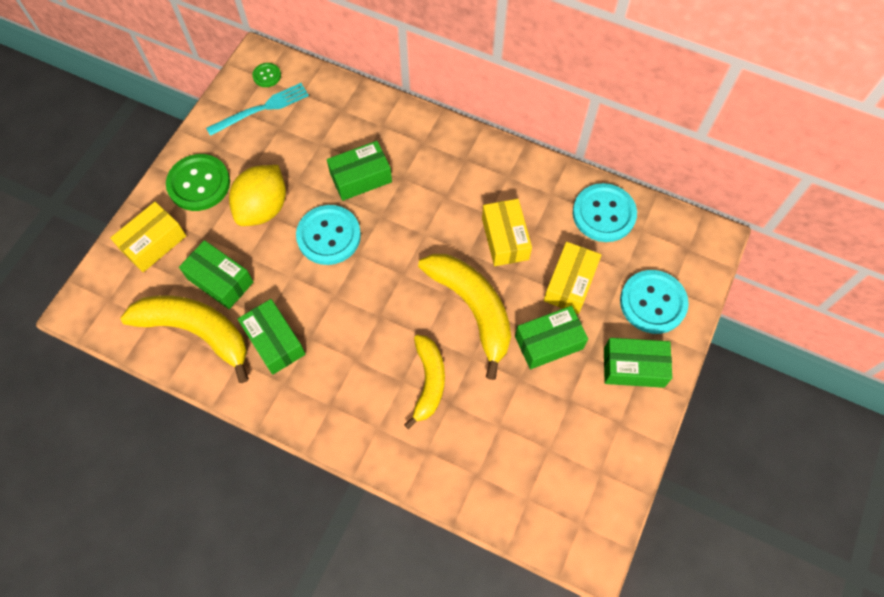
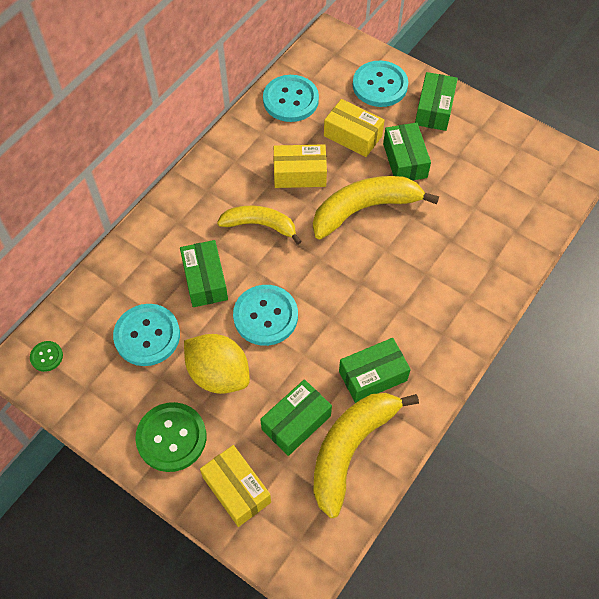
camera: 80 degrees left, 5 degrees down
(261, 109) = (90, 366): turquoise fork -> none
(295, 144) = (147, 336): none -> turquoise button
(428, 382) = (429, 253): yellow banana -> yellow banana (260, 225)

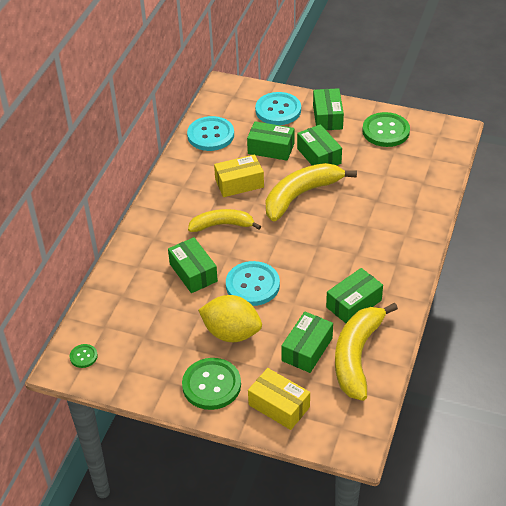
camera: 15 degrees left, 15 degrees down
(147, 336) = (162, 321): turquoise button -> none
(352, 136) = (271, 148): yellow box -> green box
(496, 146) = (385, 131): none -> green button

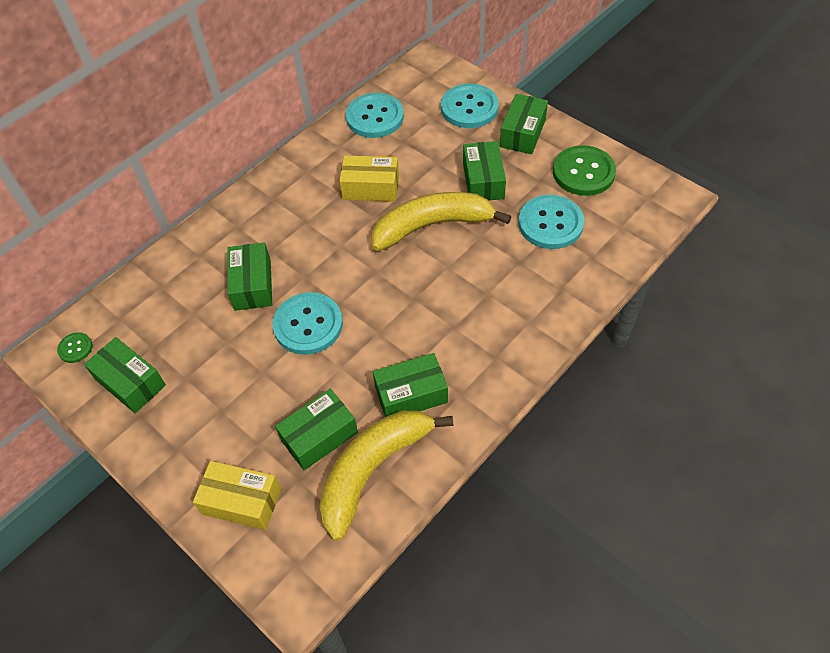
camera: 25 degrees right, 10 degrees up
(211, 385) = (184, 440): green button -> none
(222, 225) = (320, 234): yellow banana -> none
(231, 333) = (247, 379): yellow lemon -> none
(271, 148) = (432, 154): green box -> green box (130, 382)
(279, 406) = (241, 501): yellow box -> yellow box turned 45 degrees counterclockwise
(383, 170) = (550, 223): none -> turquoise button

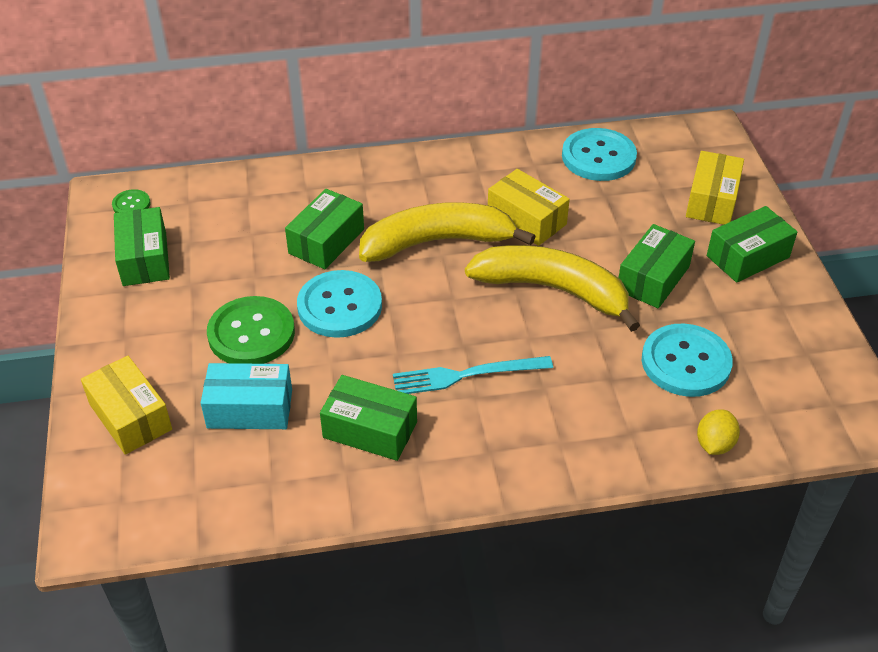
camera: 35 degrees right, 10 degrees down
(319, 436) = (250, 409): green box -> turquoise box
(373, 469) = (266, 471): yellow banana -> yellow banana (437, 242)
(434, 317) = (466, 375): none -> turquoise fork
(469, 108) = (712, 200): turquoise button -> yellow box
(583, 172) = (780, 334): green button -> green button (251, 333)
(611, 264) = (714, 444): none -> yellow lemon

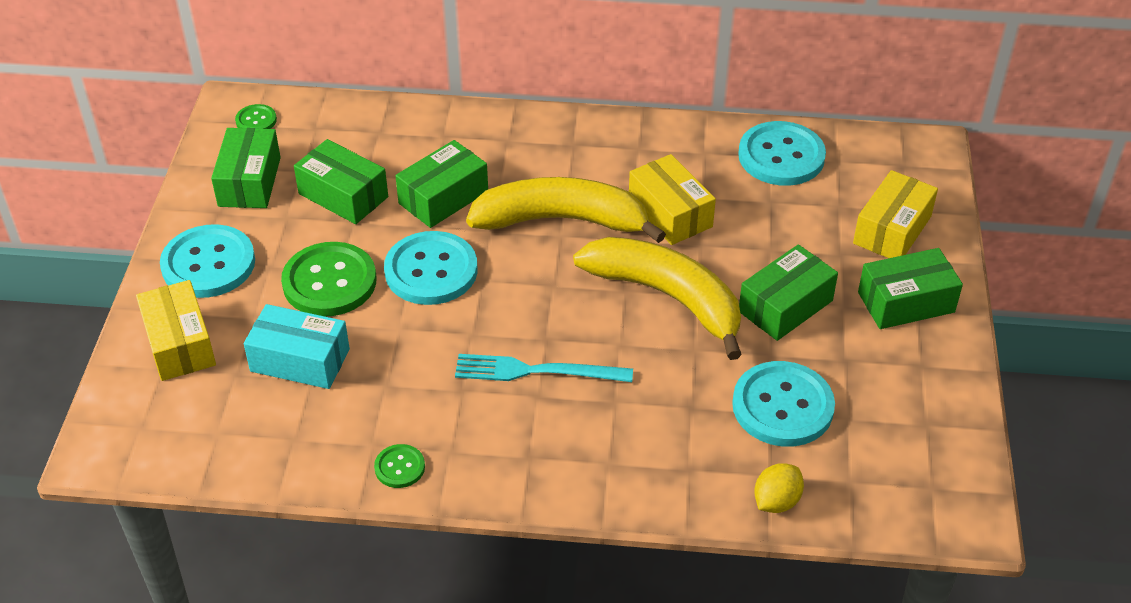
camera: 15 degrees right, 0 degrees up
(132, 339) = (208, 264): none -> turquoise button
(370, 430) = (413, 407): green box -> green box (343, 195)
(378, 486) = (399, 467): none -> green button

